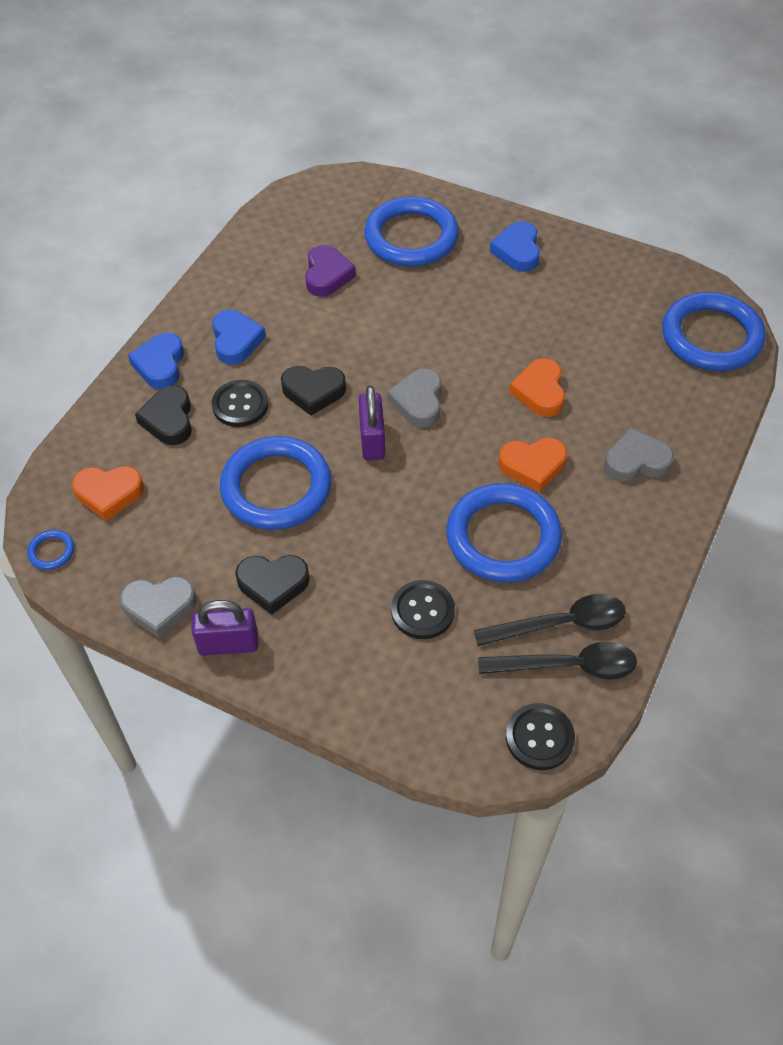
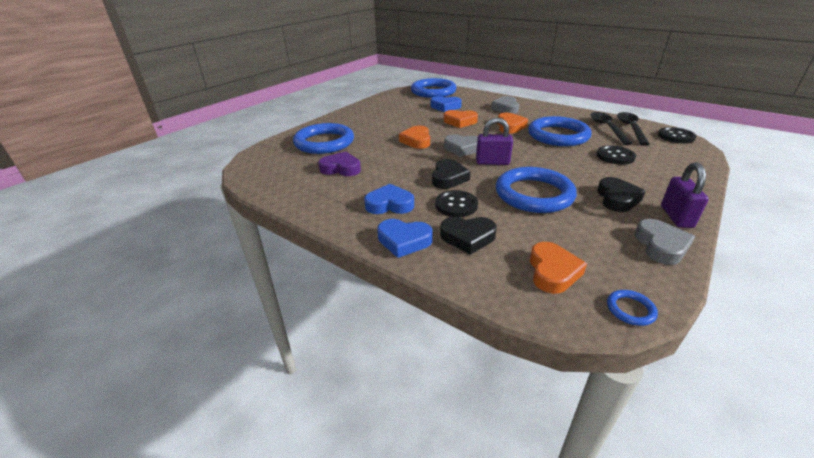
camera: 80 degrees left, 20 degrees down
(439, 342) = (416, 141): none -> orange heart
(517, 251) = (356, 119): blue heart -> blue heart (445, 107)

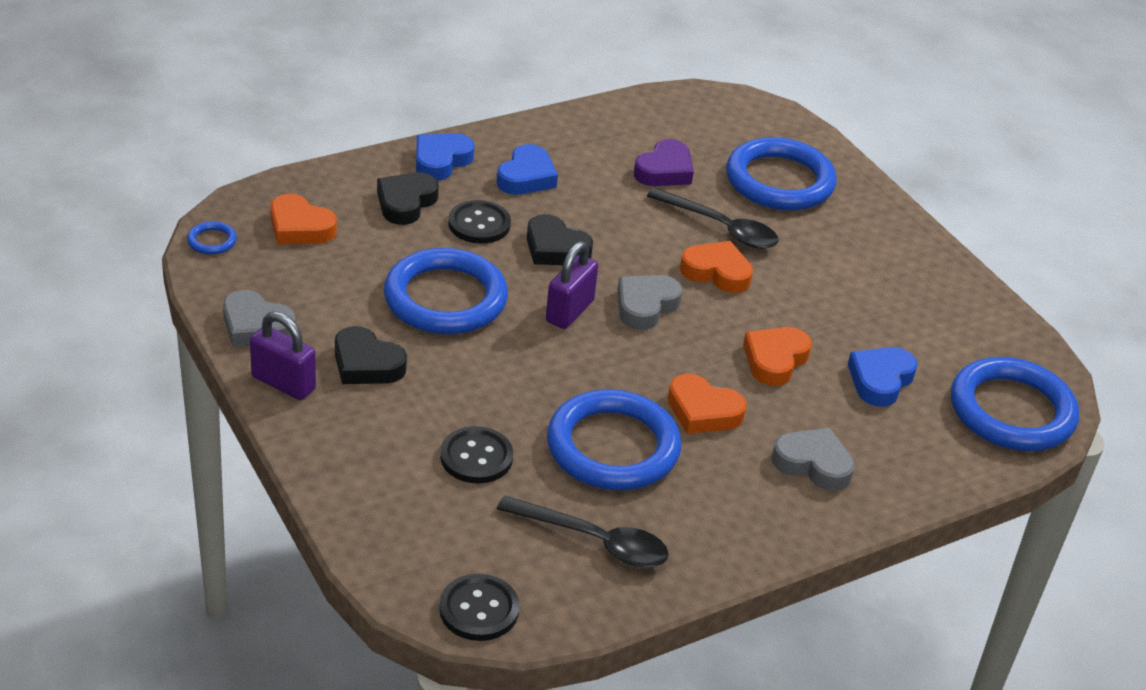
camera: 110 degrees right, 5 degrees up
(631, 128) = (565, 575): black spoon -> black spoon (720, 228)

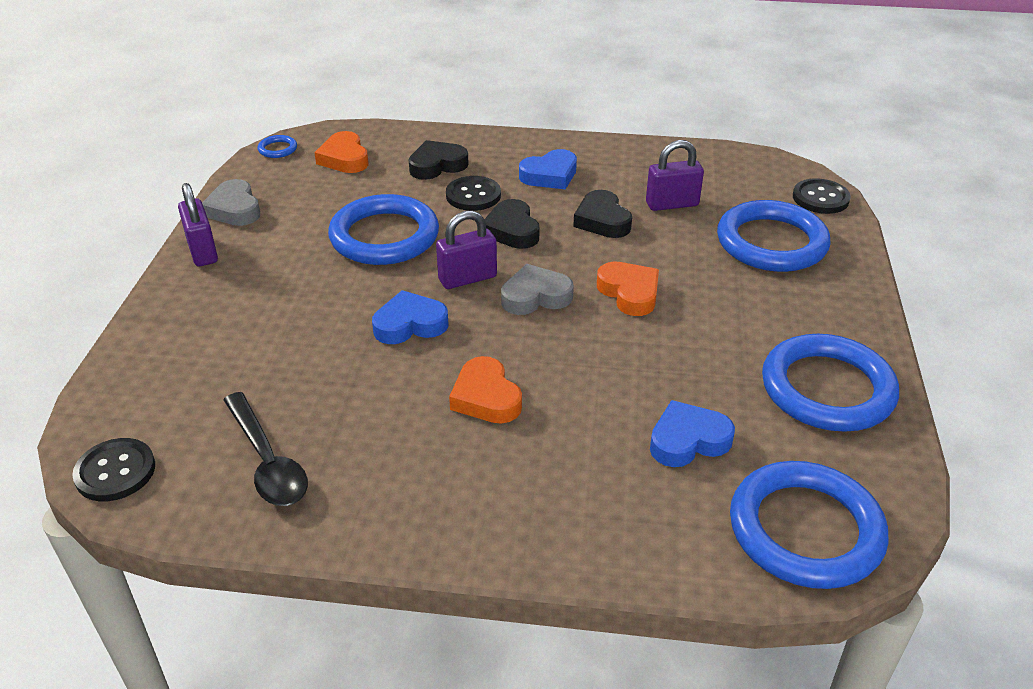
camera: 40 degrees right, 0 degrees up
(366, 364) = (272, 259): black heart -> black heart (602, 220)
(441, 161) = (497, 146): blue heart -> blue heart (410, 324)
(476, 457) = (263, 355): black button -> black button (820, 198)
(613, 447) = (375, 393): blue ring -> blue ring (827, 389)
(664, 170) = (672, 204): purple heart -> purple padlock
(720, 228) = (673, 260): black spoon -> none
(775, 360) = (602, 382): orange heart -> none
(813, 464) = (535, 486): grey heart -> none

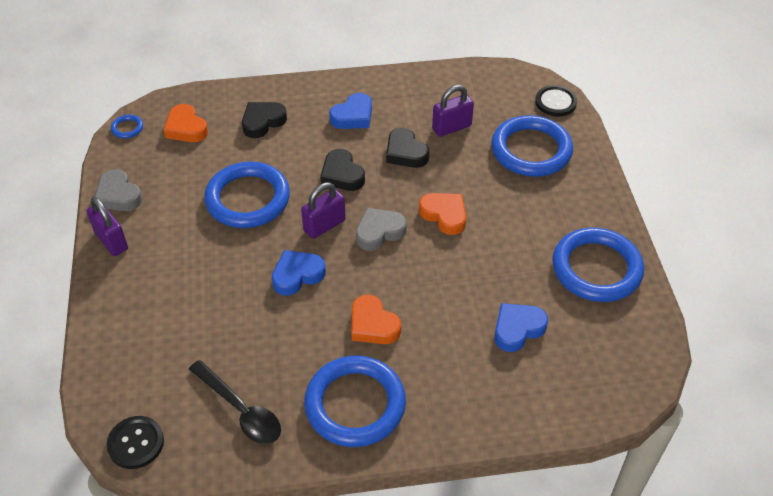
camera: 15 degrees left, 10 degrees up
(473, 195) = (301, 146): black button -> none
(805, 530) = (606, 379): blue ring -> blue ring (355, 404)

